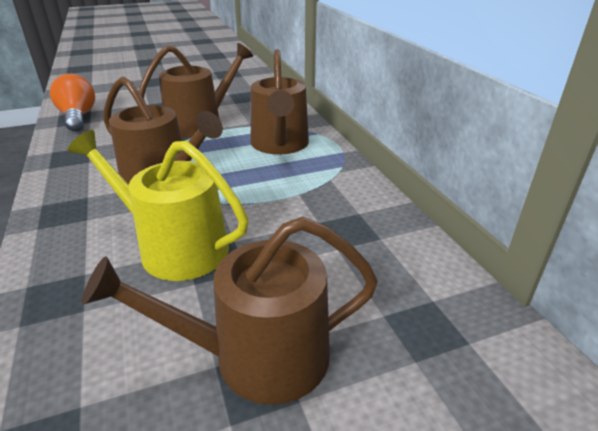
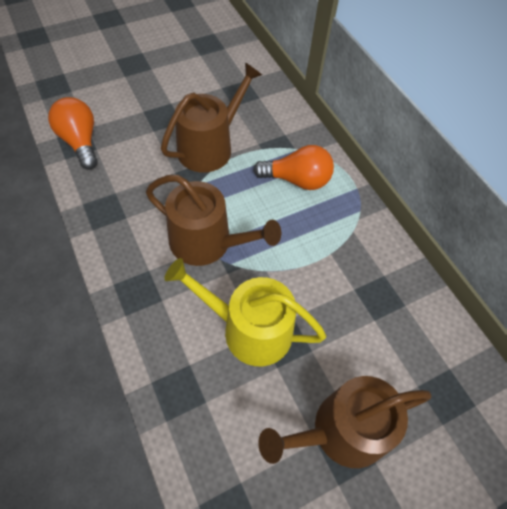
camera: 10 degrees left, 25 degrees up
(280, 145) = (297, 180): brown watering can -> orange light bulb

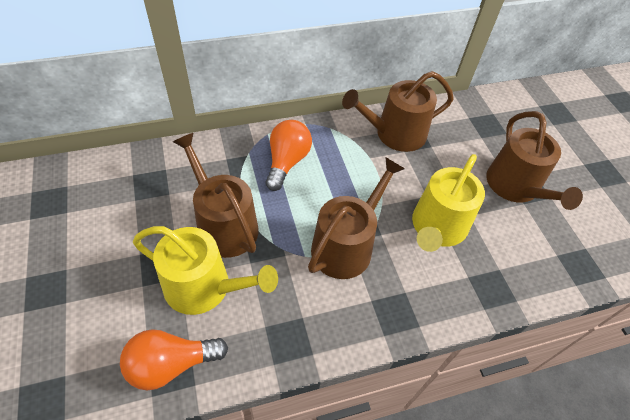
camera: 80 degrees left, 5 degrees down
(146, 147) = (204, 287): none -> yellow watering can
(378, 277) = (395, 134): none -> brown watering can

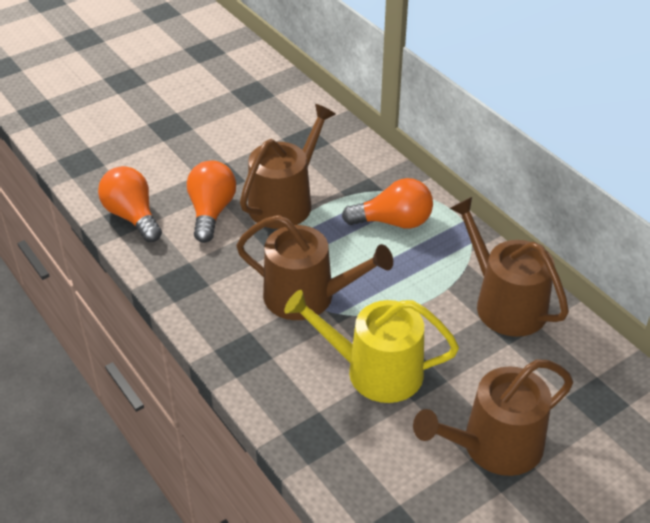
camera: 75 degrees right, 10 degrees down
(204, 287) = (211, 211): yellow watering can -> orange light bulb

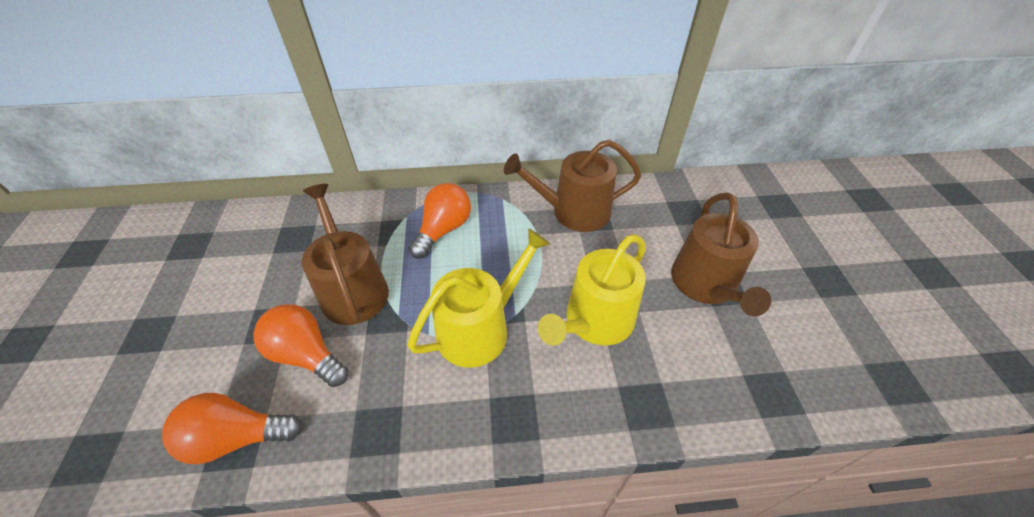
camera: 60 degrees left, 5 degrees up
(307, 296) = (480, 328): brown watering can -> yellow watering can

